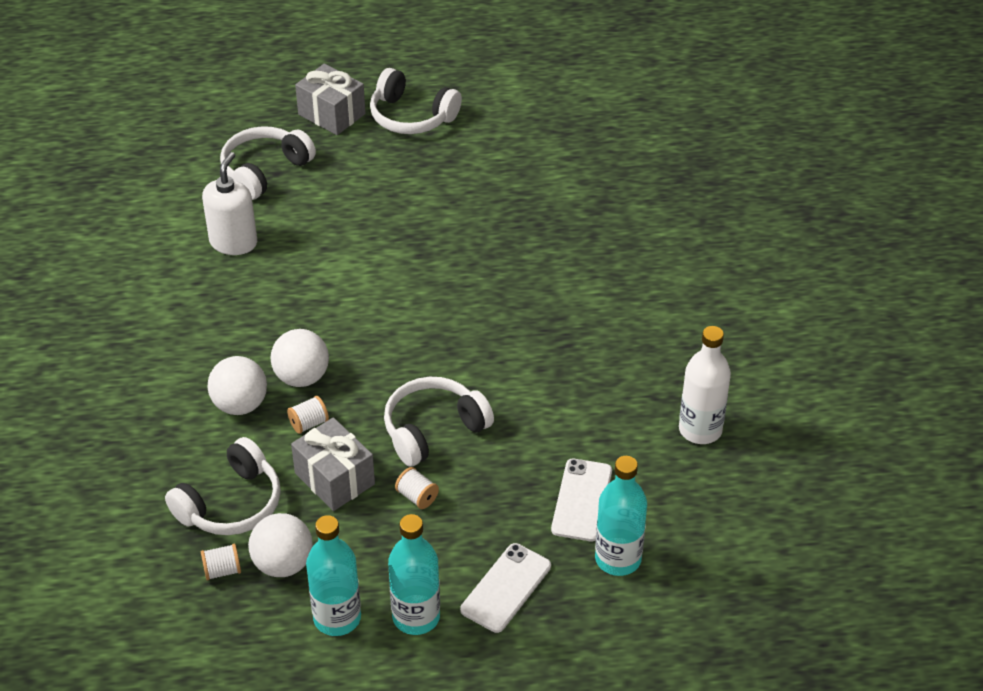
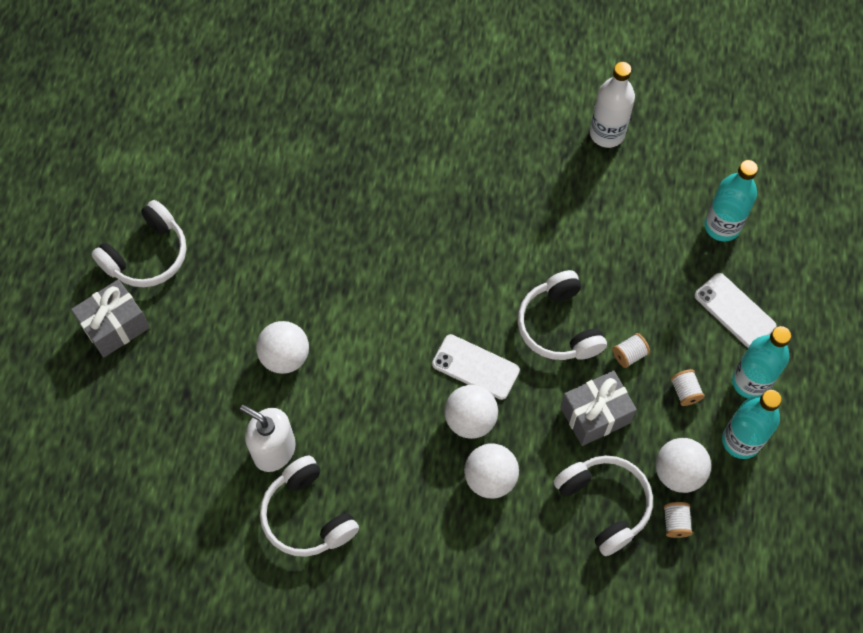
camera: 75 degrees left, 20 degrees up
(265, 171) = (179, 404): white headphones -> white headphones (307, 515)
(309, 423) = (527, 424): white spool -> white spool (685, 392)
(333, 229) = (285, 356): none -> white ball
(581, 500) = (659, 235): white phone -> white phone (475, 367)

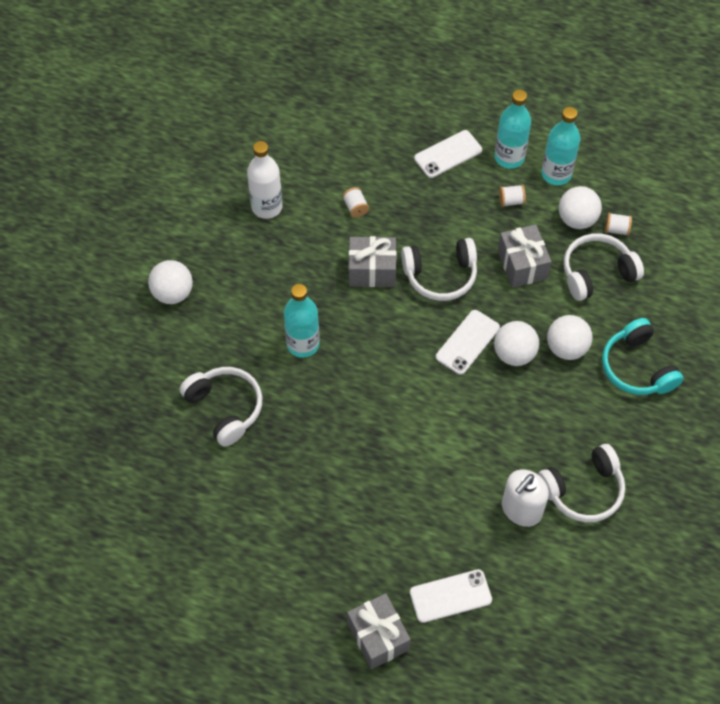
camera: 80 degrees left, 5 degrees down
(147, 255) = (307, 601): white headphones -> white headphones (225, 408)
(166, 390) = (450, 596): none -> white phone
(285, 356) = (434, 490): white ball -> white ball (173, 293)
(479, 564) = (637, 367): none -> turquoise headphones
(548, 253) = (372, 270): none -> grey gift
(629, 354) = (474, 231): white spool -> white spool (355, 208)
(722, 226) = (372, 146): turquoise bottle -> turquoise bottle (303, 344)

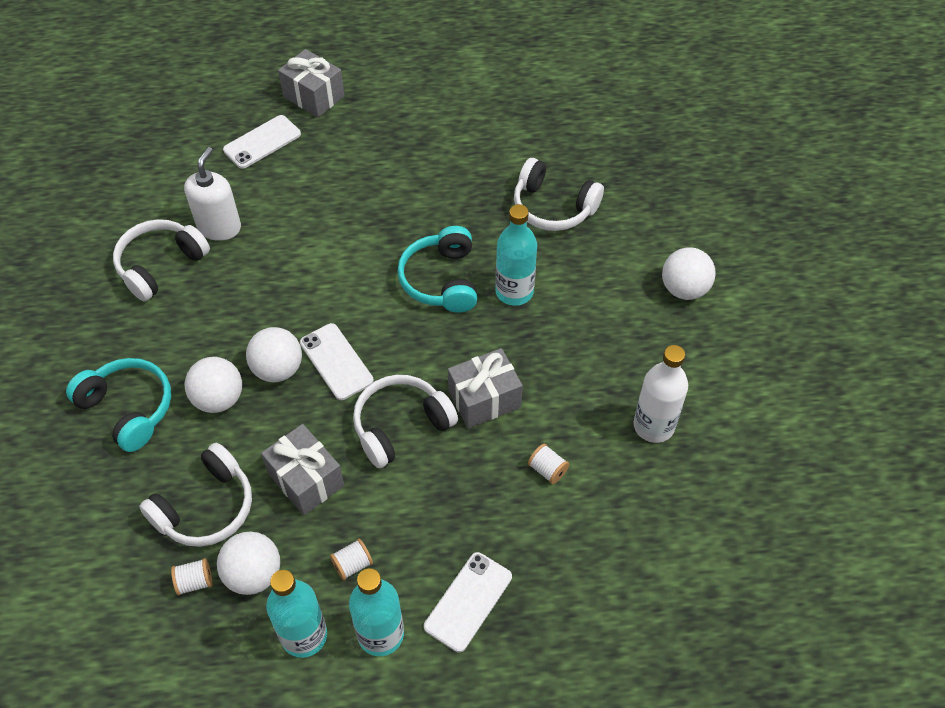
camera: 155 degrees right, 5 degrees down
(354, 378) = (441, 280): none -> turquoise headphones
(467, 342) = (336, 361): white phone -> white phone turned 45 degrees counterclockwise

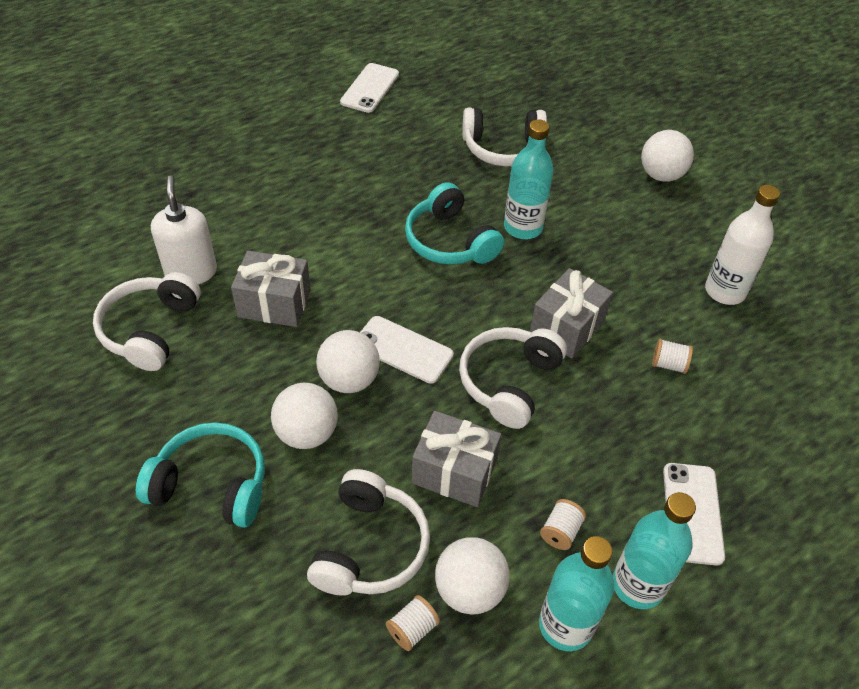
camera: 30 degrees left, 5 degrees down
(262, 142) = (183, 181): white phone -> white phone (370, 88)
(314, 96) = (208, 126): grey gift -> grey gift (274, 303)

